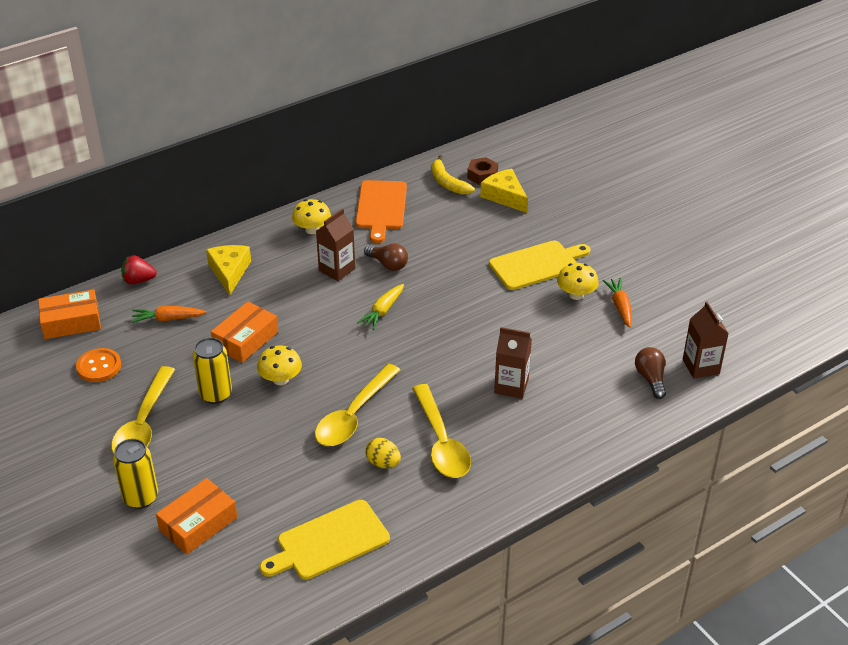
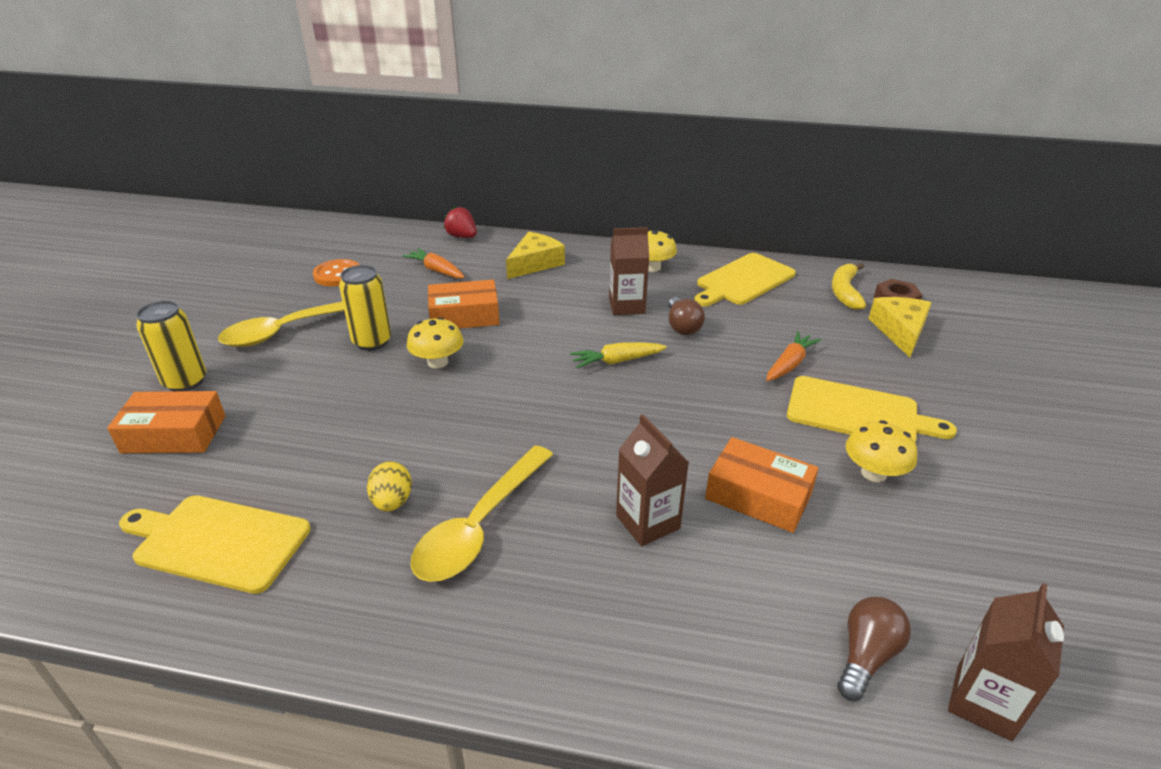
camera: 45 degrees right, 5 degrees down
(71, 322) = (375, 239): orange box -> orange box (758, 496)
(354, 415) = (443, 435): yellow spoon -> none
(381, 207) = (743, 280): orange cutting board -> yellow cutting board
(620, 306) = (926, 525): orange carrot -> orange carrot (789, 364)

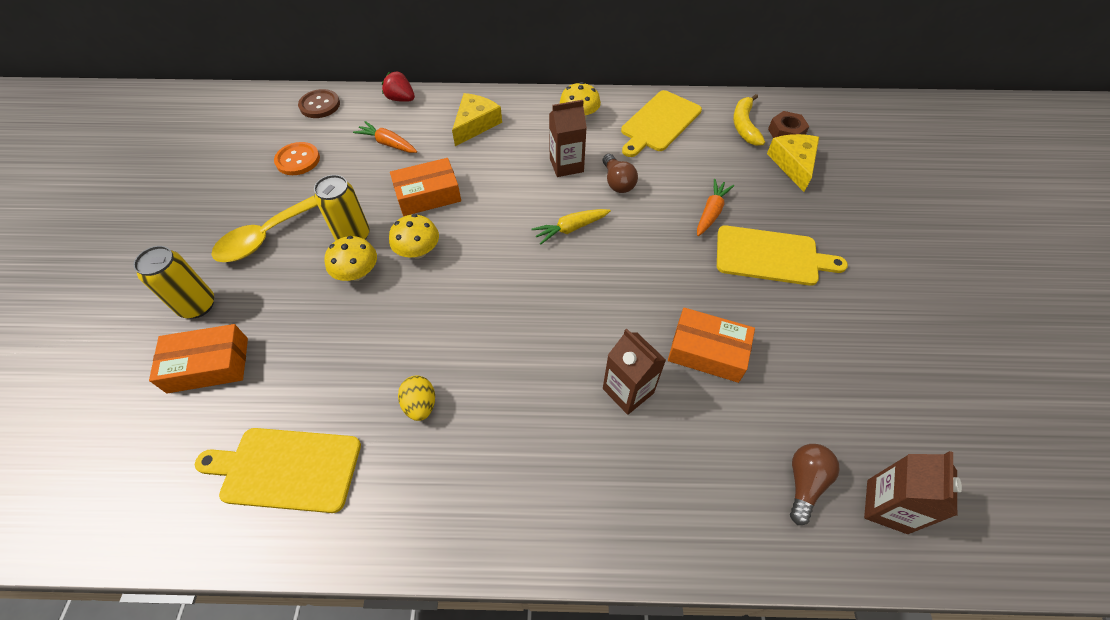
camera: 10 degrees left, 20 degrees up
(376, 234) = (320, 105): none -> brown button
(480, 526) = (498, 416): yellow spoon -> none
(873, 473) = (790, 315): yellow mushroom -> yellow mushroom (357, 273)

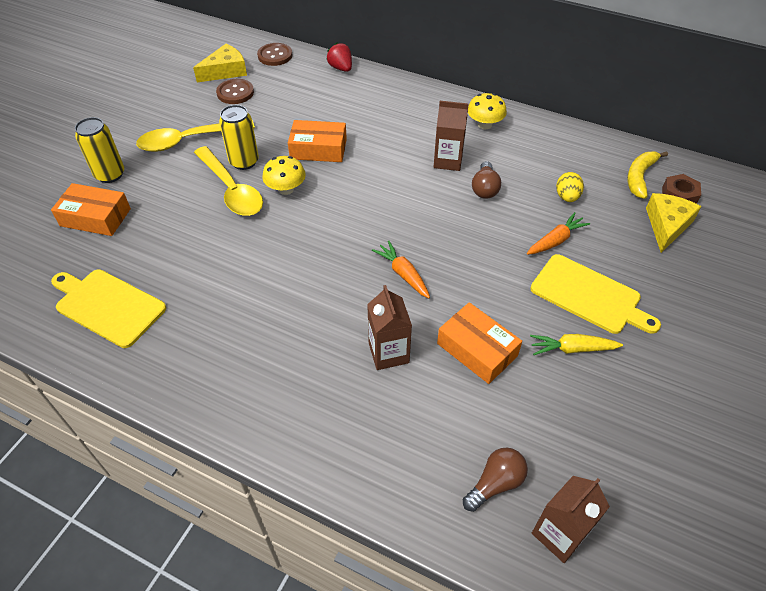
camera: 25 degrees right, 5 degrees down
(298, 160) = (235, 93): orange button -> brown button
(357, 273) = (231, 190): yellow mushroom -> yellow spoon
(388, 144) = (310, 100): orange carrot -> orange carrot (403, 274)
(420, 405) = (222, 300): yellow egg -> yellow egg (567, 197)
(475, 124) = (390, 105): yellow cheese -> yellow cheese (225, 71)
(570, 228) = (419, 212): yellow carrot -> yellow carrot (572, 349)
(659, 123) = (556, 151): yellow cutting board -> none

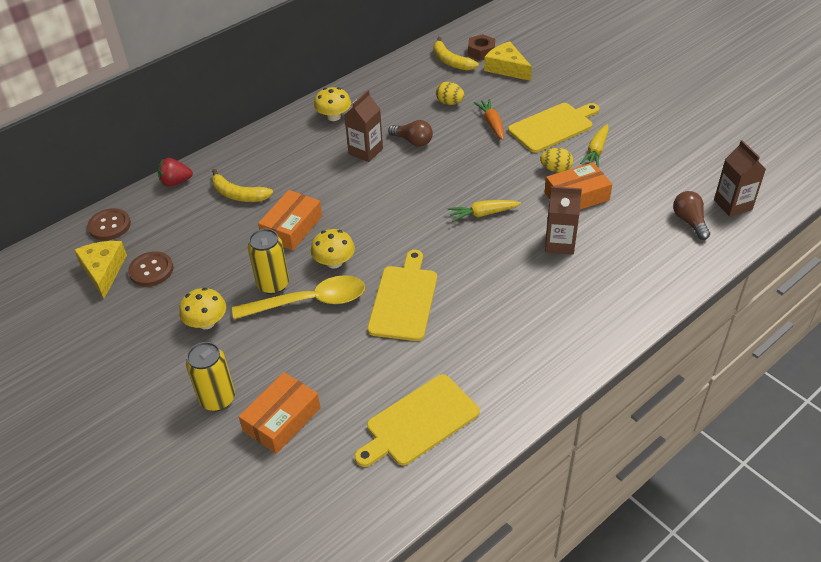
camera: 65 degrees left, 5 degrees down
(189, 140) = (206, 322): yellow spoon -> yellow mushroom
(255, 250) = (404, 300): none -> yellow cutting board
(344, 105) = (238, 194): none -> yellow banana
(403, 274) = (483, 214): orange carrot -> yellow carrot
(513, 318) = (556, 169): none -> yellow egg

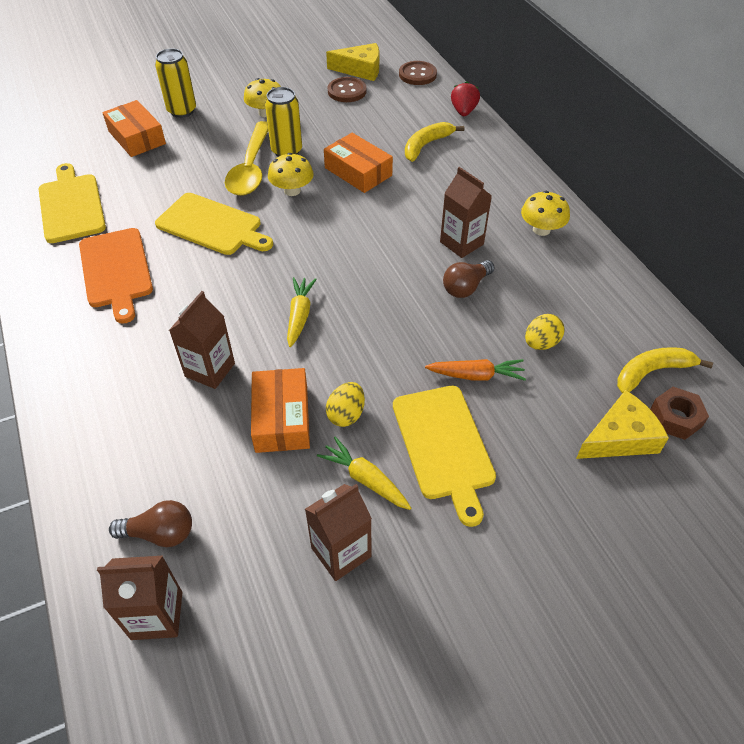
camera: 105 degrees right, 5 degrees up
(490, 342) = (116, 270): none -> orange cutting board
(646, 149) = (341, 552): none -> brown carton

